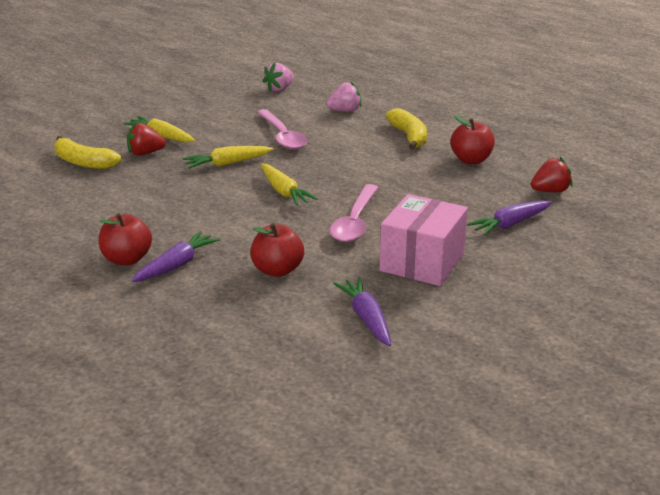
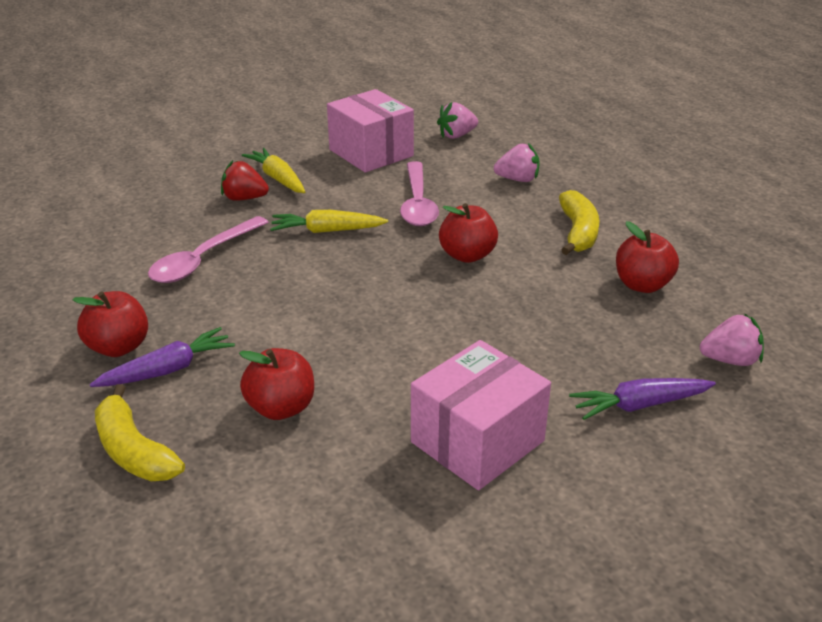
camera: 20 degrees right, 5 degrees up
(83, 162) = (169, 198): yellow banana -> yellow banana (134, 451)
(222, 109) = (371, 153): none -> pink box
(284, 192) = (367, 286): yellow carrot -> none
(341, 162) = (467, 255): none -> red apple
(355, 222) = (427, 352): pink spoon -> pink spoon (203, 259)
(366, 318) = (344, 521): purple carrot -> none
(550, 191) = (730, 360): red strawberry -> pink strawberry

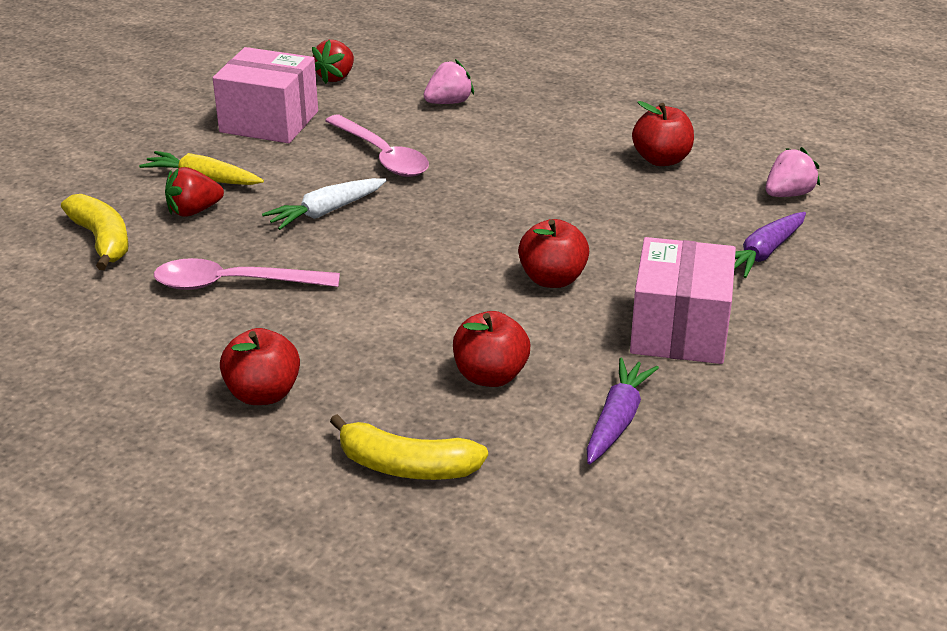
camera: 35 degrees left, 0 degrees up
(167, 370) = (342, 391): purple carrot -> purple carrot (617, 420)
(203, 259) = (234, 284): pink spoon -> pink spoon turned 90 degrees clockwise
(327, 231) = (326, 212): yellow carrot -> white carrot
(456, 135) = (336, 77): pink strawberry -> red strawberry
(467, 255) = (488, 187): red apple -> red apple (552, 279)
(578, 232) = (559, 133): yellow banana -> yellow banana (102, 240)

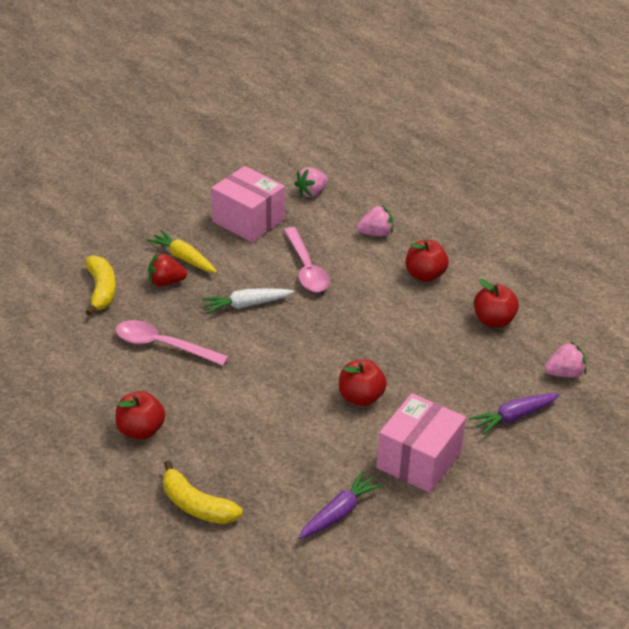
camera: 20 degrees right, 5 degrees up
(336, 77) = (311, 192): red strawberry -> pink strawberry
(490, 376) = (280, 458): red apple -> red apple (425, 275)

